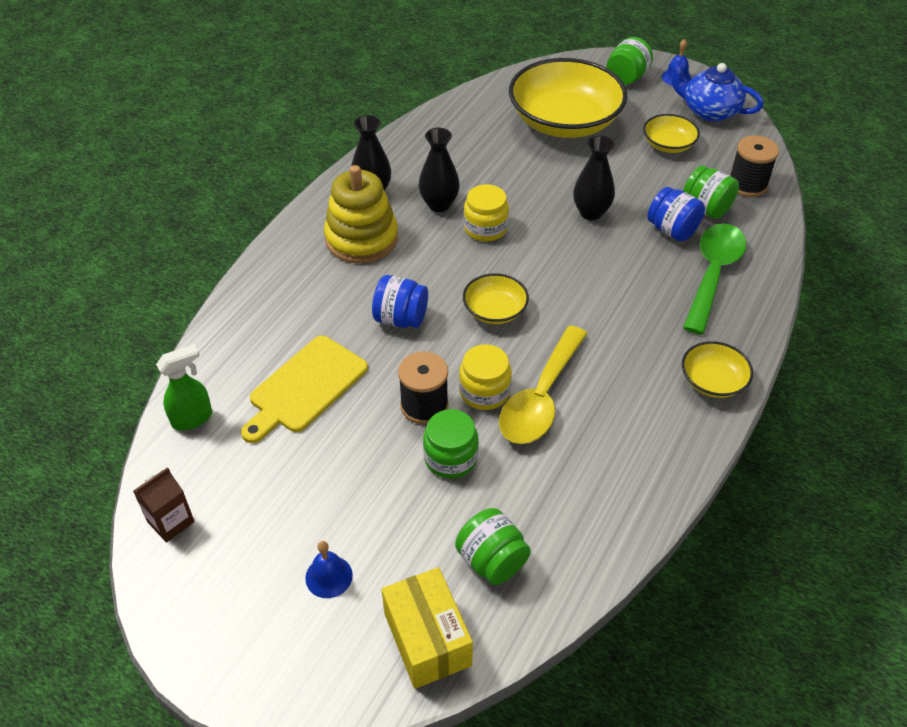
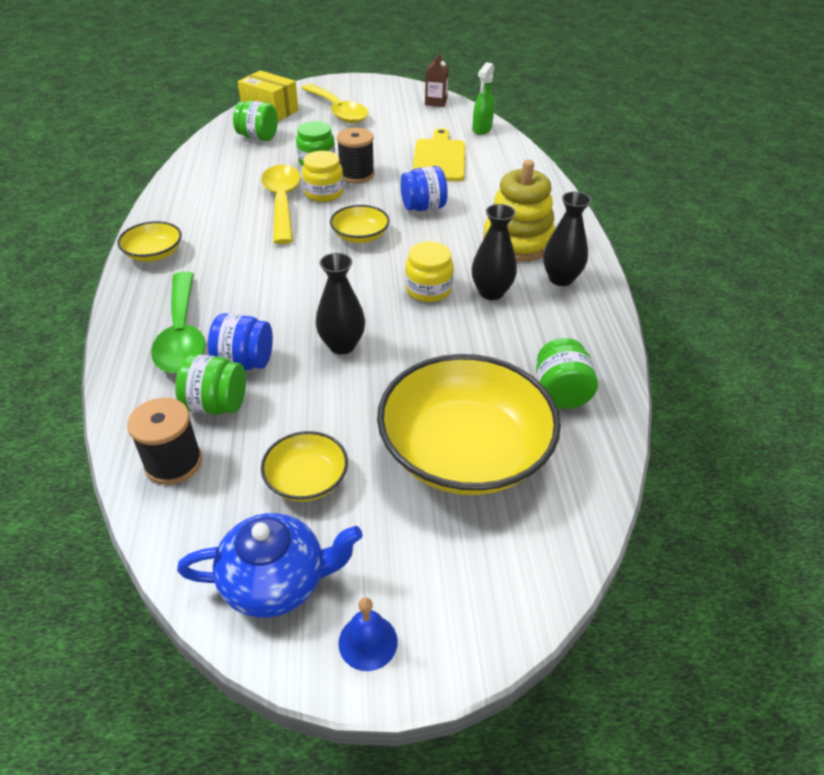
camera: 145 degrees right, 5 degrees down
(329, 576) = (338, 111): blue bell -> yellow spoon
(626, 78) = (447, 591): green jar -> green jar (561, 393)

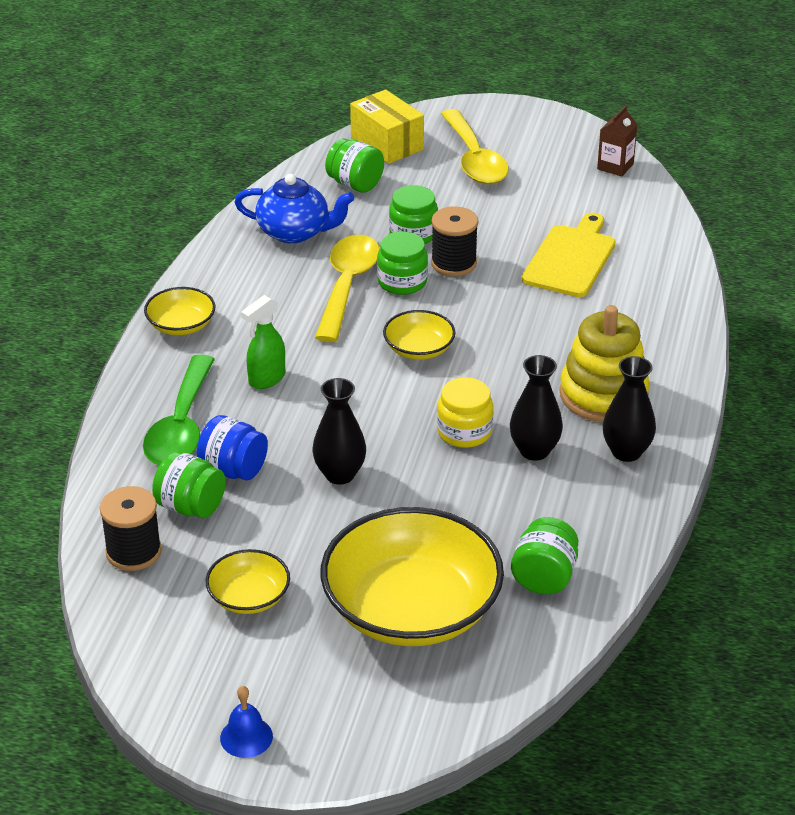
camera: 20 degrees right, 5 degrees down
(276, 582) = (188, 673): blue teapot -> blue teapot (294, 232)
(324, 193) = (402, 282): yellow jar -> green jar
(423, 207) = (513, 325): blue jar -> none
(481, 129) = (653, 223): green spray bottle -> green spray bottle (266, 379)

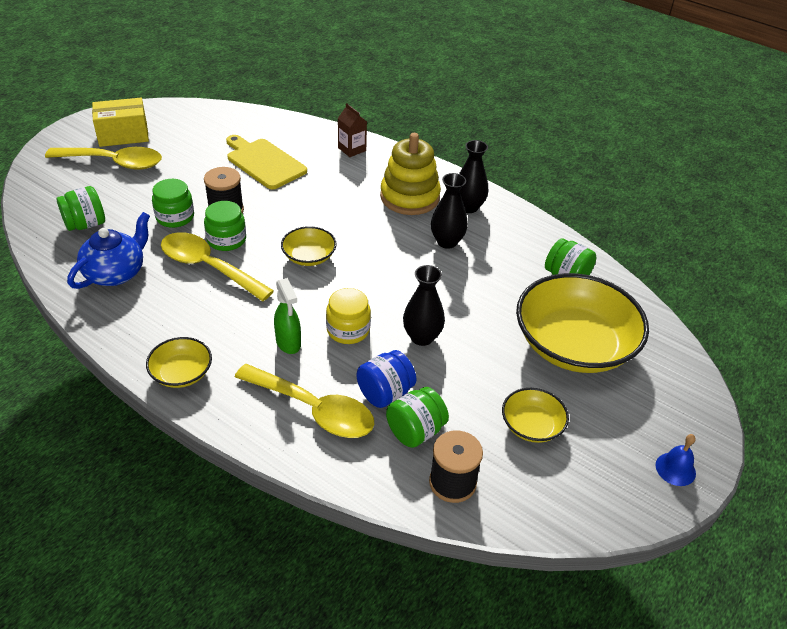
camera: 70 degrees left, 5 degrees up
(181, 426) = (314, 409): green spoon -> yellow spoon
(387, 143) = (50, 193): yellow box -> yellow box (123, 135)
(464, 432) = (411, 265): yellow jar -> yellow jar (348, 330)
(615, 166) = (183, 113): brown carton -> brown carton (352, 149)

